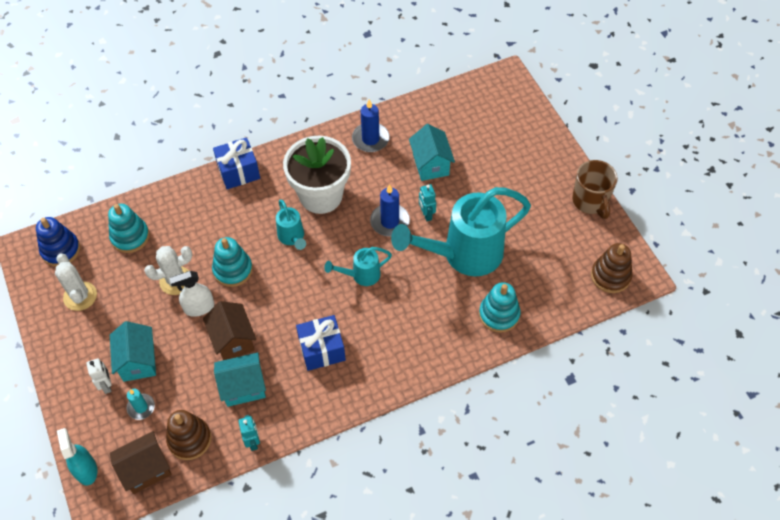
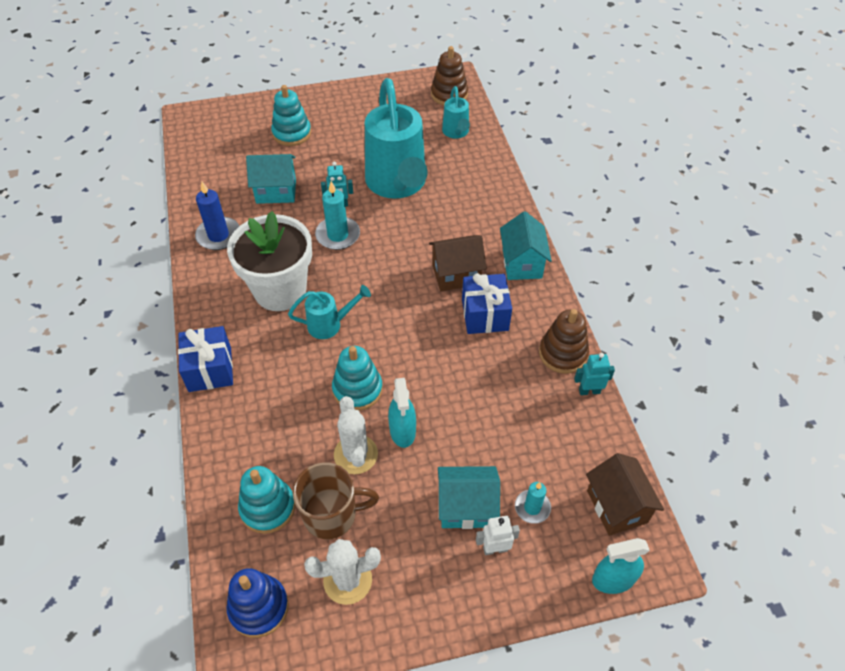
camera: 80 degrees left, 5 degrees down
(189, 439) = (581, 455): brown stacking toy -> brown stacking toy (563, 353)
(199, 308) = (402, 431): white spray bottle -> turquoise spray bottle
(233, 340) = (456, 398): brown house -> brown house (456, 275)
(243, 387) = (520, 393): turquoise house -> turquoise house (522, 263)
(361, 275) = (399, 269): turquoise watering can -> turquoise watering can (456, 133)
(390, 221) = (338, 235): blue candle -> turquoise candle
(499, 314) = (472, 172): turquoise stacking toy -> turquoise stacking toy (292, 133)
(590, 201) = (365, 91): brown mug -> brown mug (332, 515)

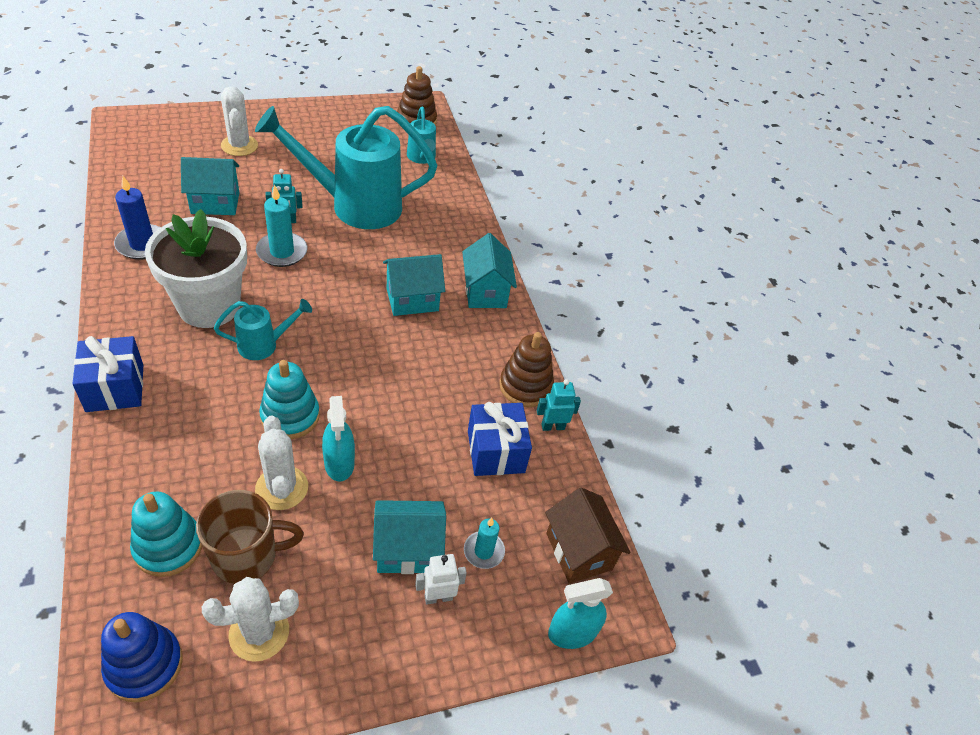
camera: 10 degrees left, 5 degrees down
(292, 133) = (239, 146): turquoise stacking toy -> white cactus
(397, 185) = (354, 205): turquoise watering can -> turquoise watering can turned 105 degrees clockwise
(456, 275) = (412, 299): brown house -> turquoise house
(485, 314) = (441, 342): blue gift -> blue gift (496, 451)

